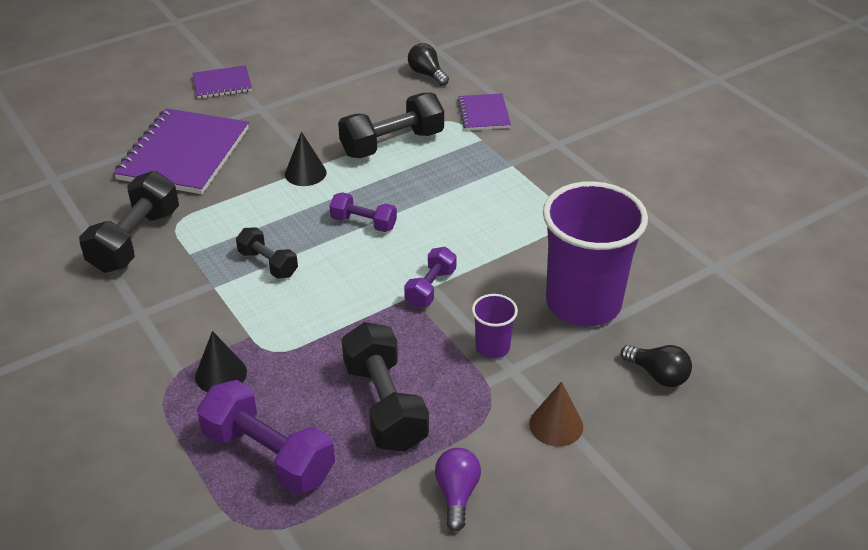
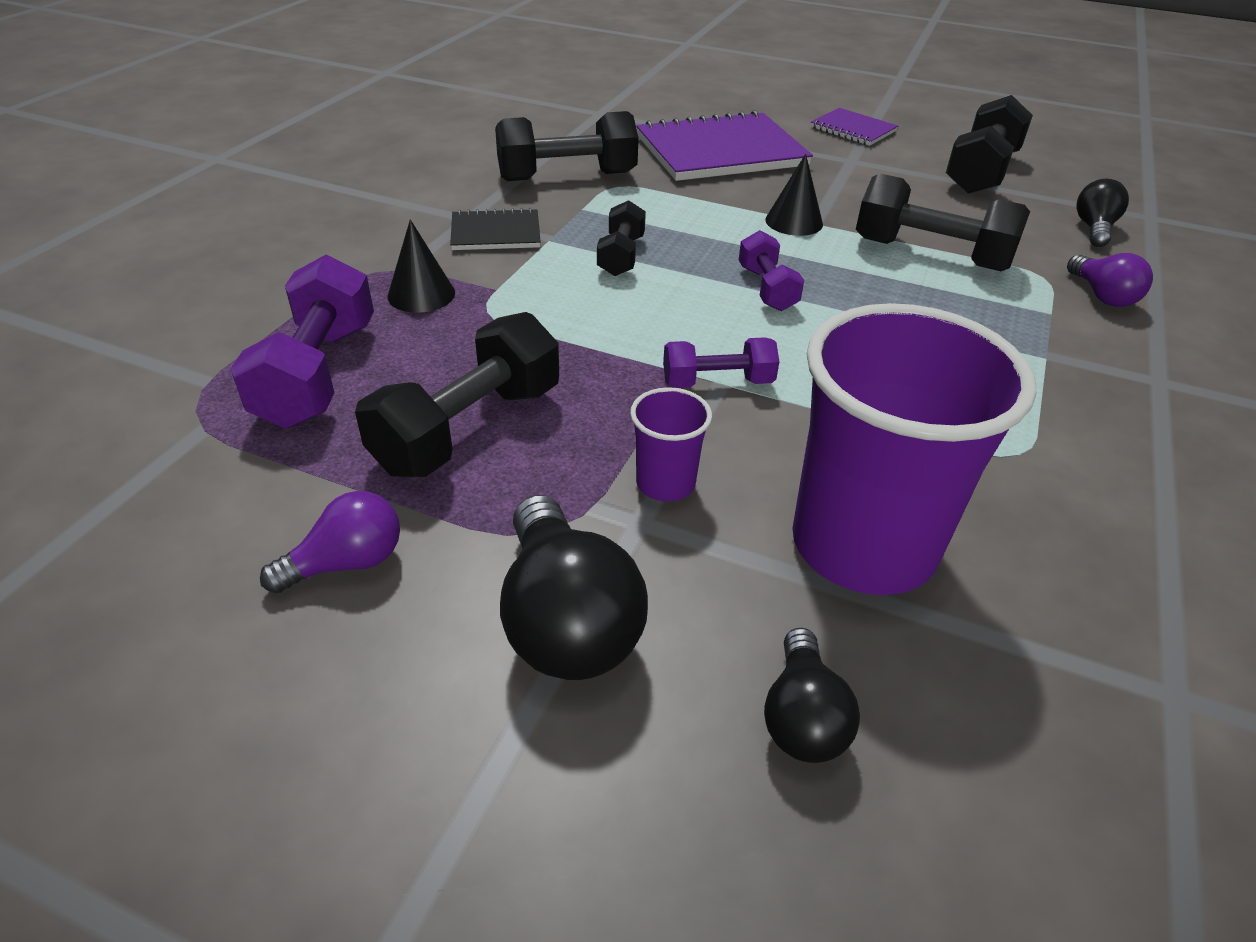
camera: 55 degrees right, 0 degrees up
(177, 308) = (495, 233): none -> black notebook
(330, 71) = (981, 172): none -> black dumbbell
(484, 114) = (1102, 296): purple notebook -> purple light bulb
(556, 425) = (566, 620): brown cone -> black light bulb

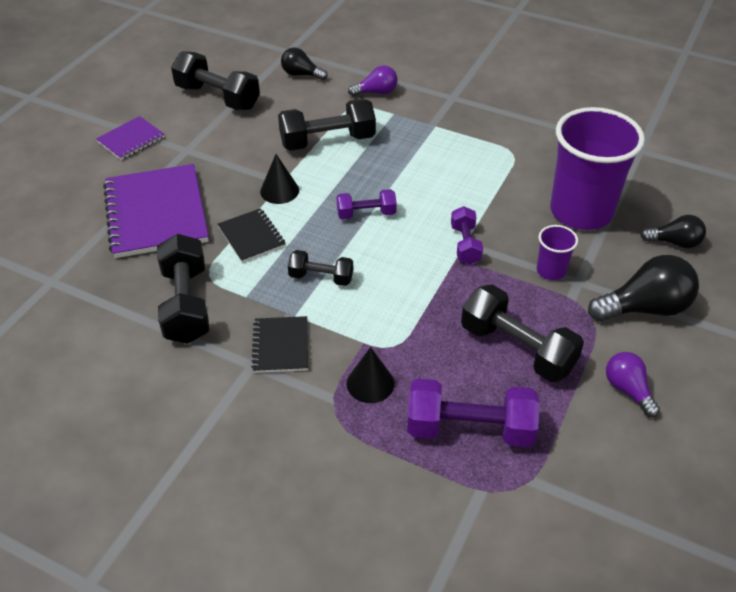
camera: 85 degrees left, 5 degrees up
(692, 207) = (251, 237): none -> black notebook
(931, 254) = (327, 141): black dumbbell -> black dumbbell turned 45 degrees clockwise

